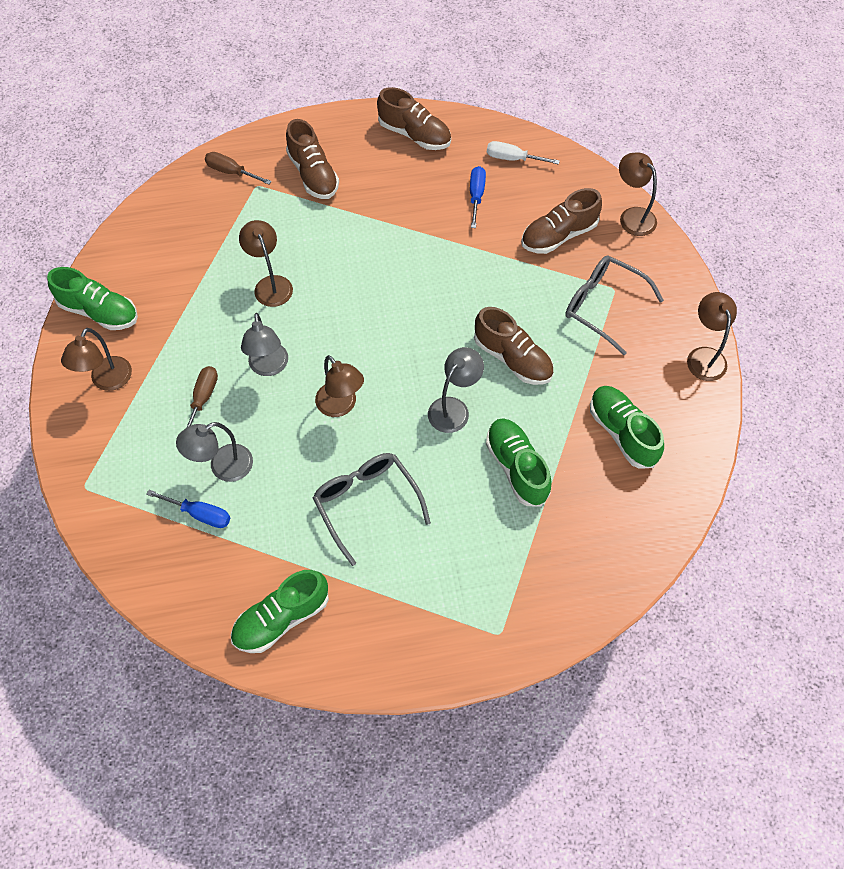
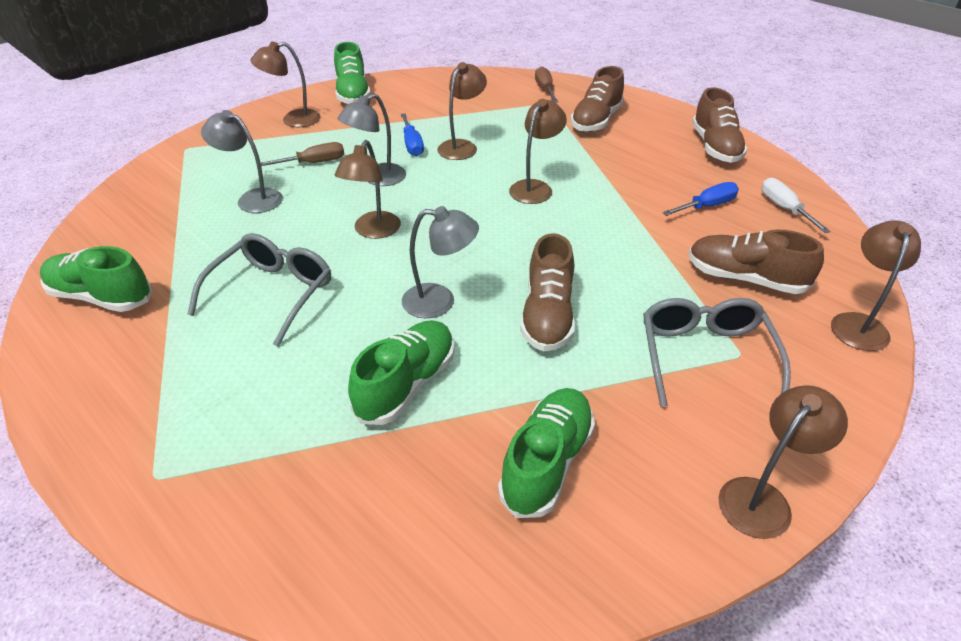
camera: 55 degrees right, 20 degrees down
(200, 514) = (194, 207): blue screwdriver -> blue screwdriver (412, 144)
(370, 275) = (535, 187): none -> brown lamp

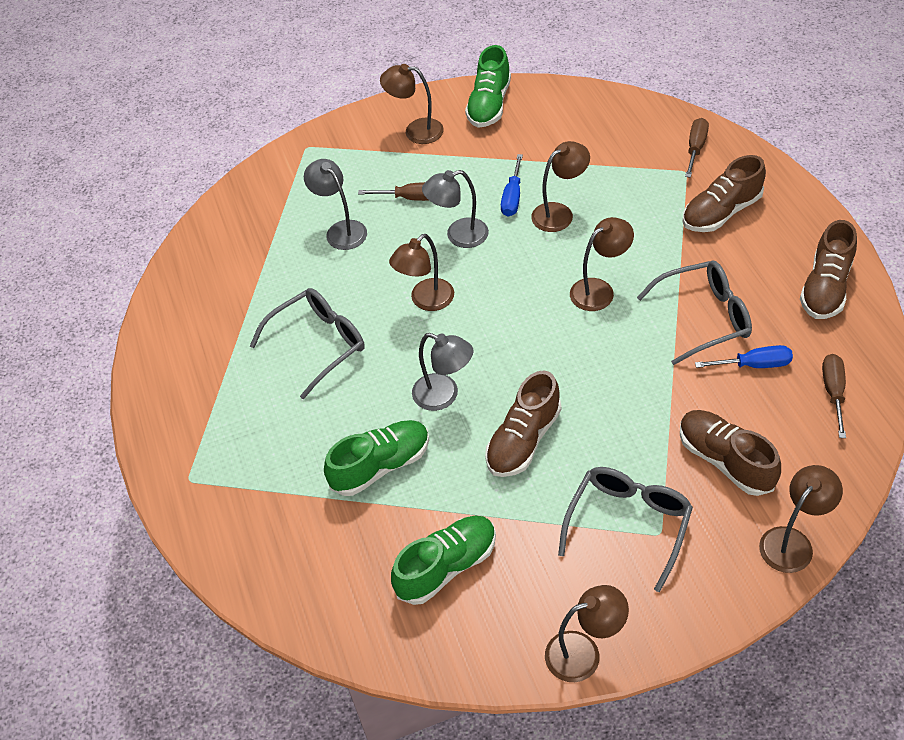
camera: 30 degrees right, 10 degrees up
(101, 297) = (195, 307): green shoe -> none
(639, 185) = (704, 317): none -> grey glasses
(784, 209) = (833, 392): white screwdriver -> brown screwdriver

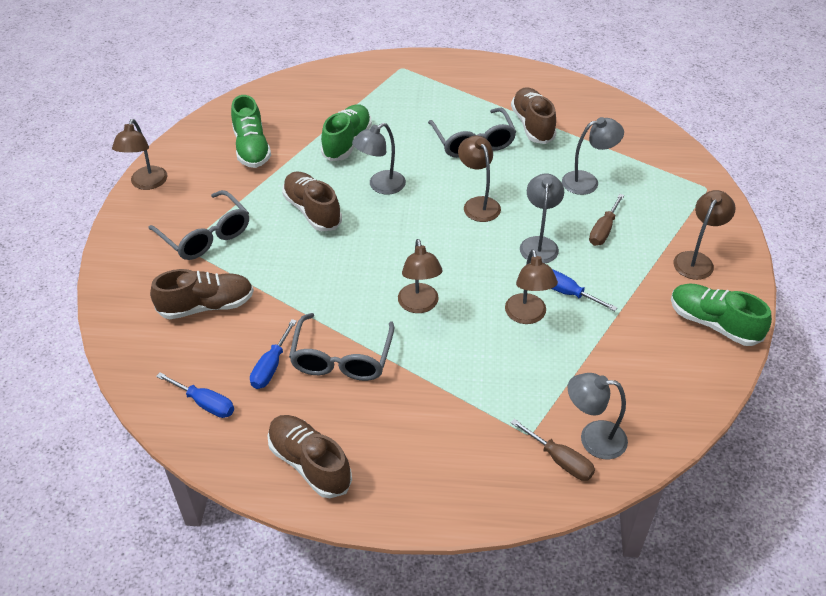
camera: 110 degrees right, 5 degrees down
(381, 466) = (347, 142): green shoe -> green shoe turned 150 degrees counterclockwise
(661, 137) = (593, 438): none -> grey lamp
(721, 212) = (455, 434): brown shoe -> brown shoe (532, 125)
(792, 541) = (118, 310): brown lamp -> none
(833, 392) = (205, 403): brown screwdriver -> blue screwdriver

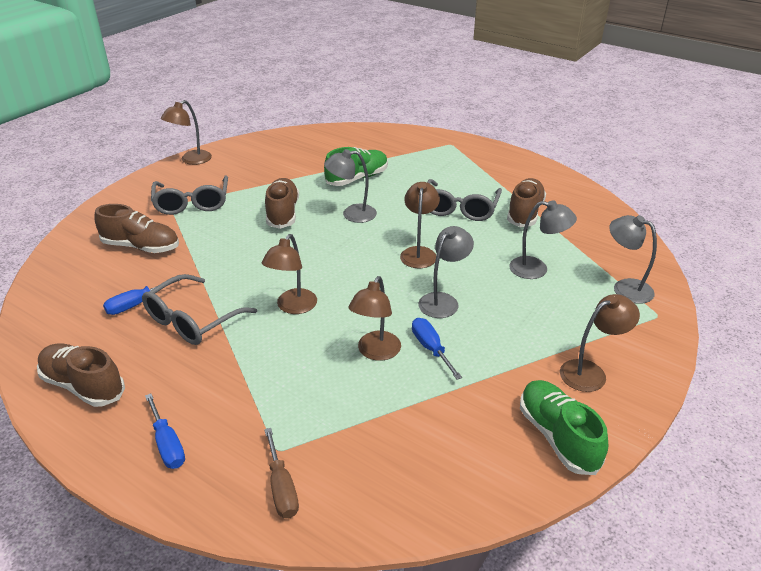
camera: 30 degrees right, 10 degrees down
(205, 403) = (65, 309): blue screwdriver -> blue screwdriver (167, 444)
(252, 148) = (284, 161): green shoe -> none
(310, 463) = (83, 385): brown shoe -> brown shoe turned 45 degrees counterclockwise
(593, 438) = (332, 484): grey lamp -> grey lamp (625, 288)
(603, 230) = (515, 312): brown screwdriver -> none

